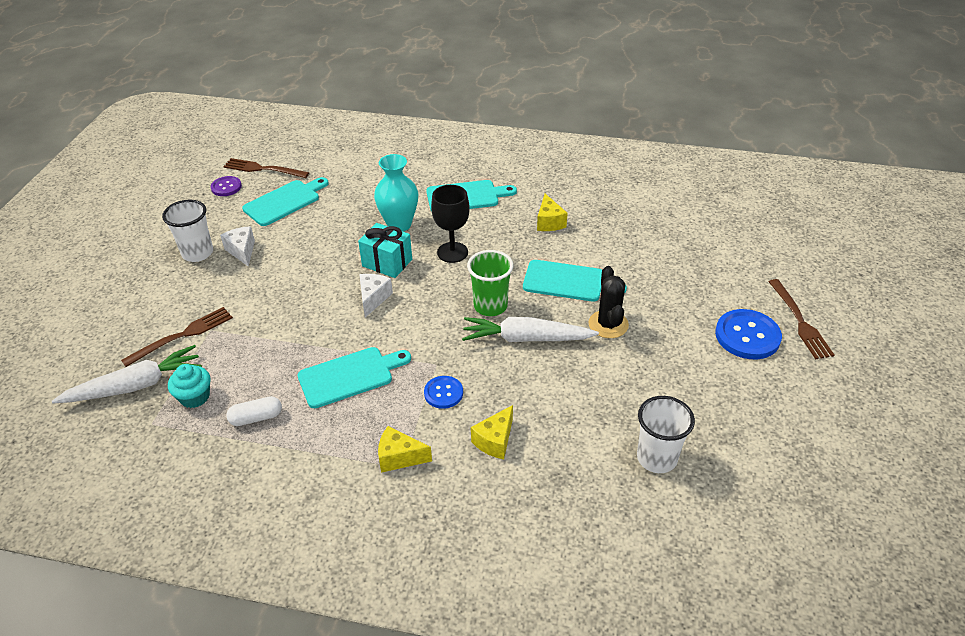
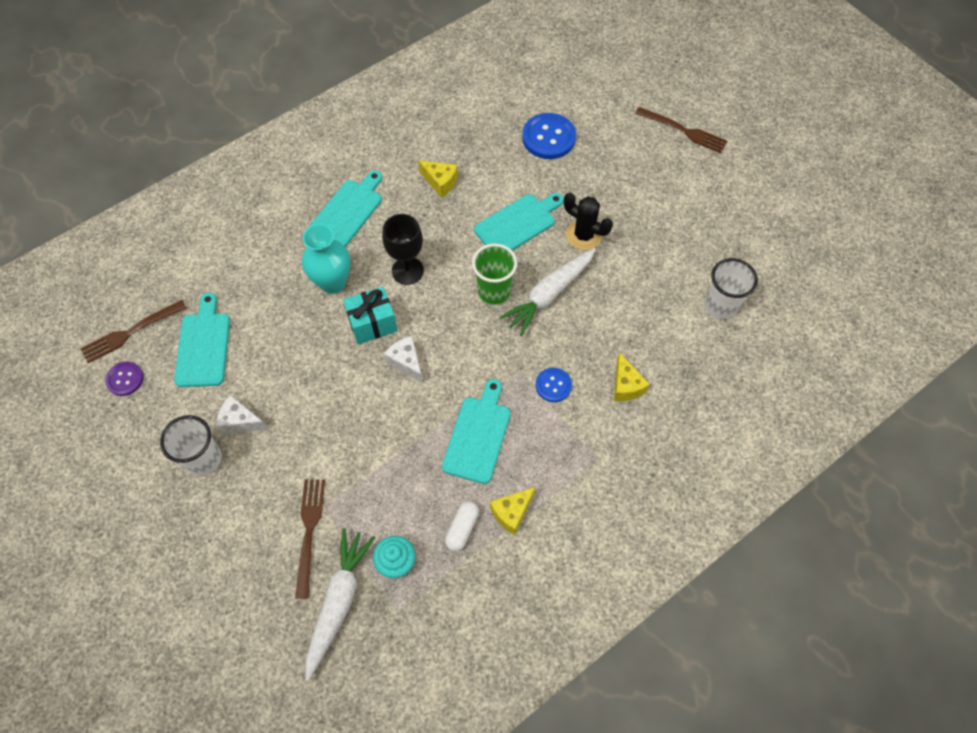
camera: 50 degrees left, 20 degrees up
(399, 457) = (588, 456): yellow cheese -> yellow cheese (511, 512)
(747, 336) = (669, 169): blue button -> blue button (548, 137)

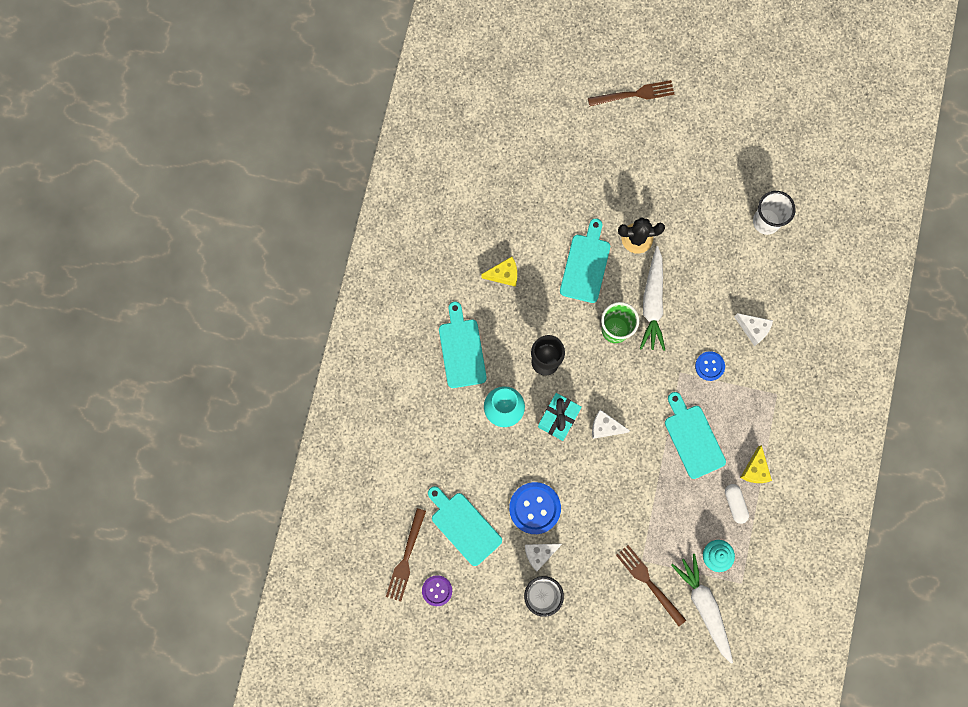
camera: 40 degrees left, 15 degrees up
(548, 137) = (546, 175): blue button -> blue button (534, 508)
(626, 386) = (753, 329): yellow cheese -> white cheese

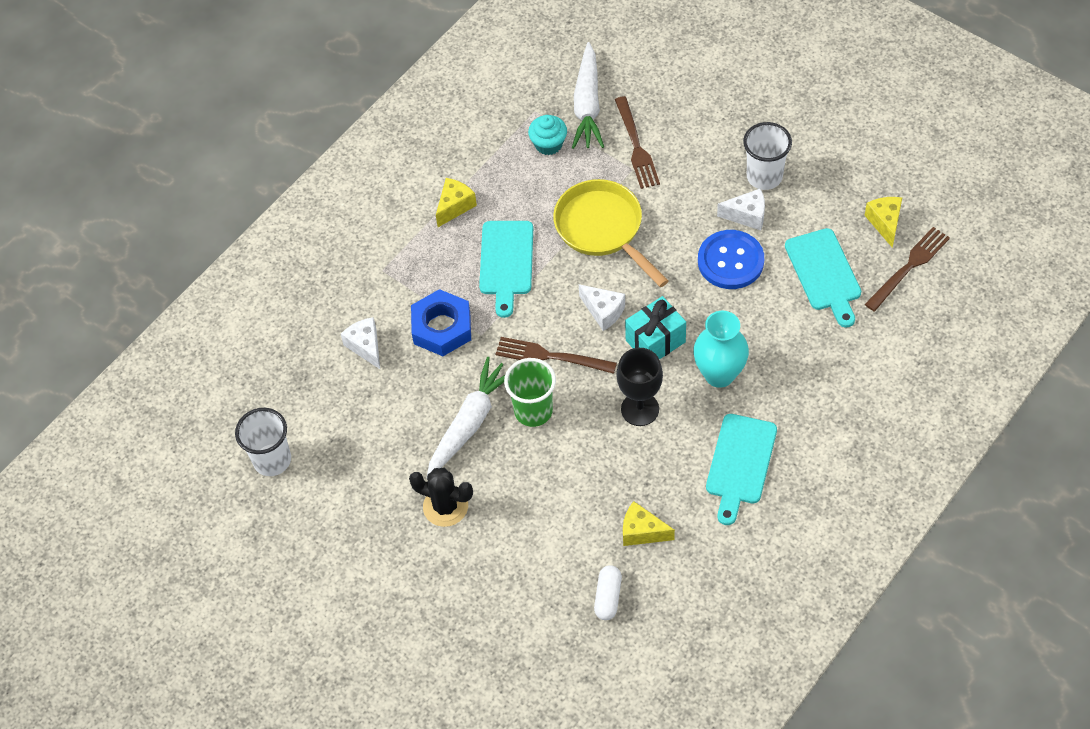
camera: 150 degrees left, 20 degrees down
(437, 590) = (885, 223): purple button -> yellow cheese
(586, 265) = (529, 501): turquoise cutting board -> none
(635, 94) = (340, 696): brown fork -> brown fork (550, 356)
(638, 496) = (603, 229): none -> yellow pan
(709, 366) = (442, 328): blue button -> blue nut
(735, 504) = (497, 183): white capsule -> white capsule (608, 597)

